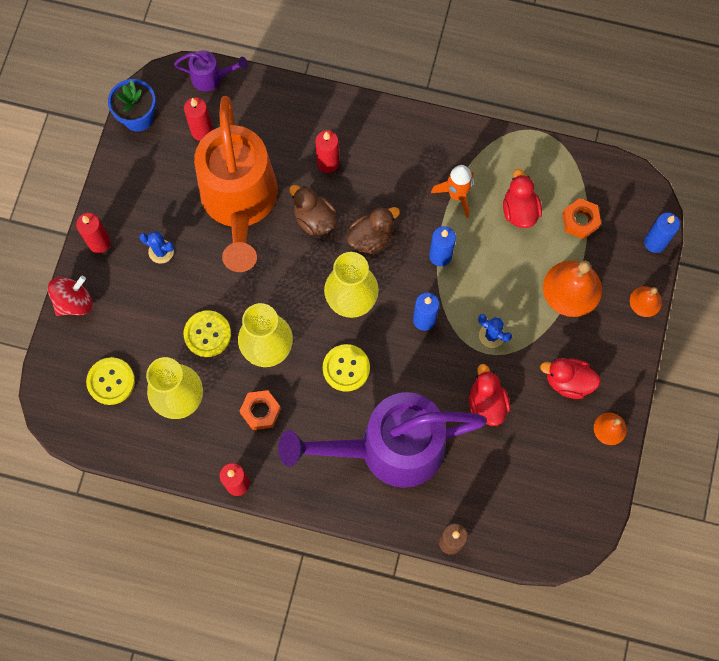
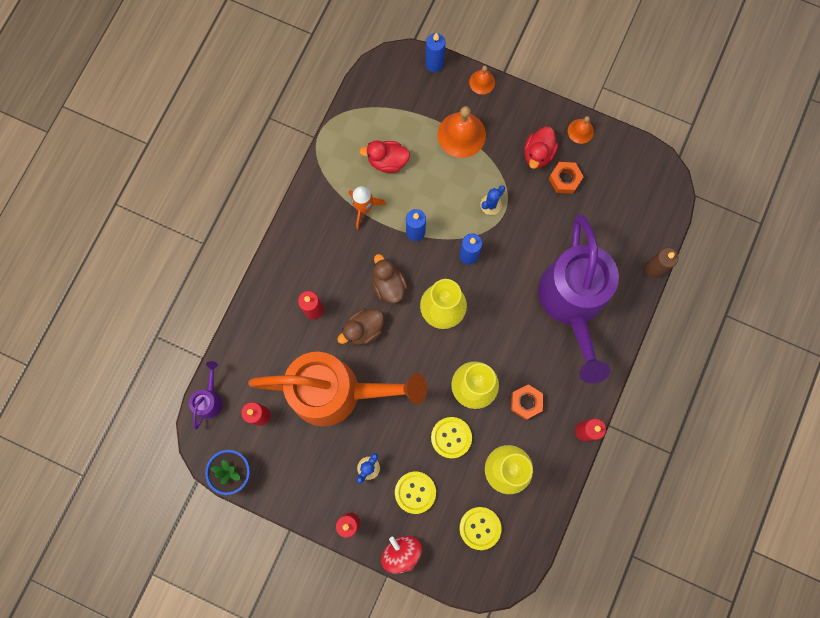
camera: 80 degrees left, 5 degrees up
(346, 368) = (500, 325): yellow button -> yellow button (415, 492)
(486, 403) = (546, 219): red duck -> none
(580, 221) = (405, 116): orange nut -> orange nut (565, 179)

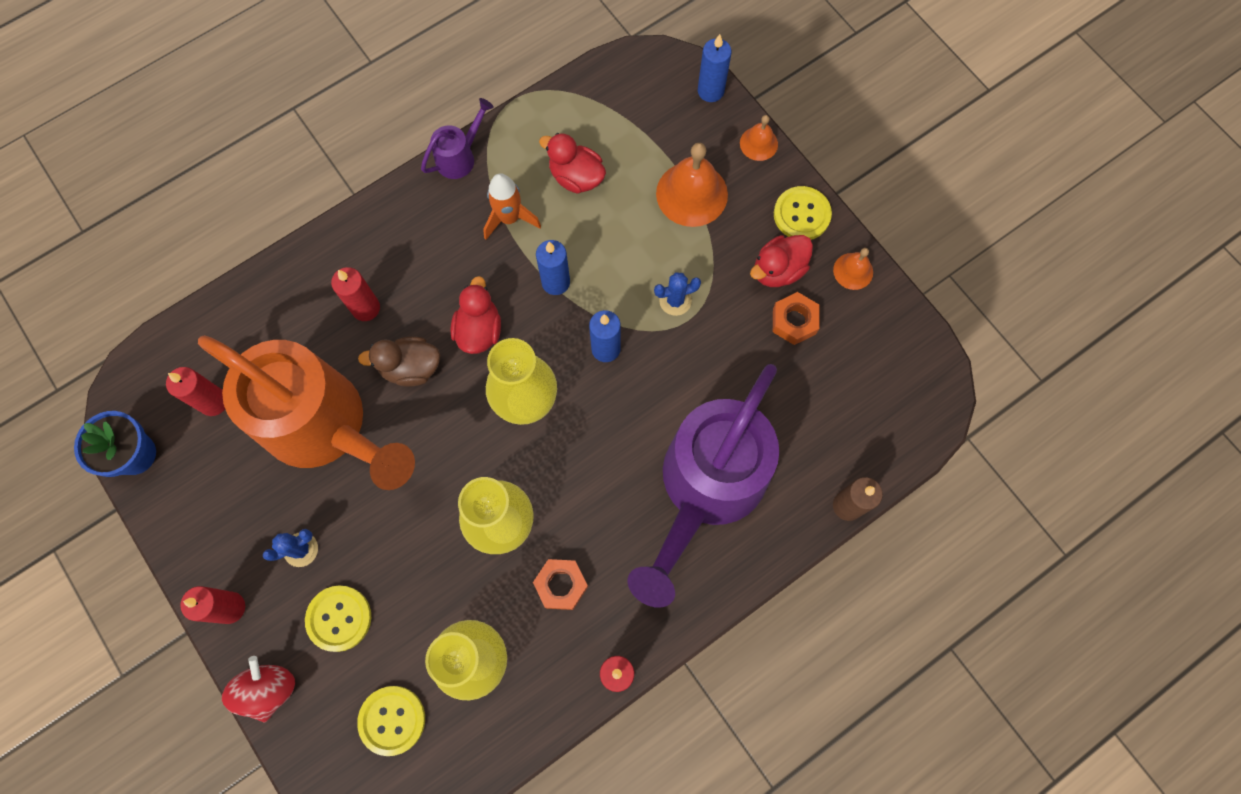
camera: 30 degrees right, 5 degrees down
(210, 399) = (167, 346): purple watering can -> purple watering can (460, 157)
(389, 285) = (479, 330): brown duck -> red duck
(451, 437) = (432, 573): yellow button -> yellow button (801, 214)

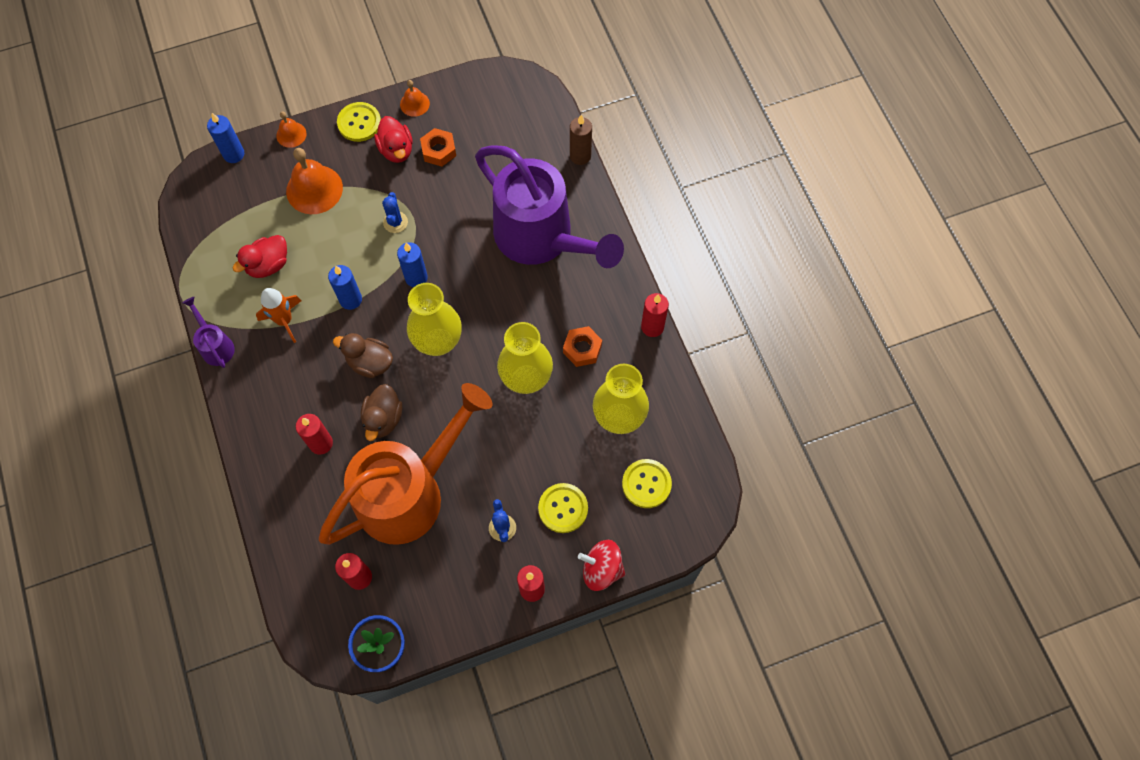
camera: 75 degrees left, 5 degrees down
(479, 330) = (370, 363): red duck -> brown duck

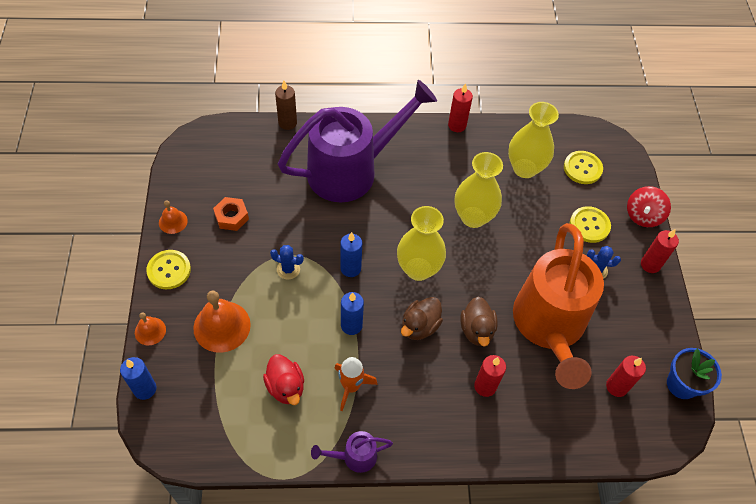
camera: 75 degrees left, 10 degrees down
(383, 419) = (476, 330): brown duck -> brown duck turned 60 degrees clockwise
(396, 150) = (214, 248): red duck -> none
(410, 492) = (549, 327): orange watering can -> orange watering can turned 150 degrees counterclockwise
(582, 349) = (460, 173): orange nut -> none

